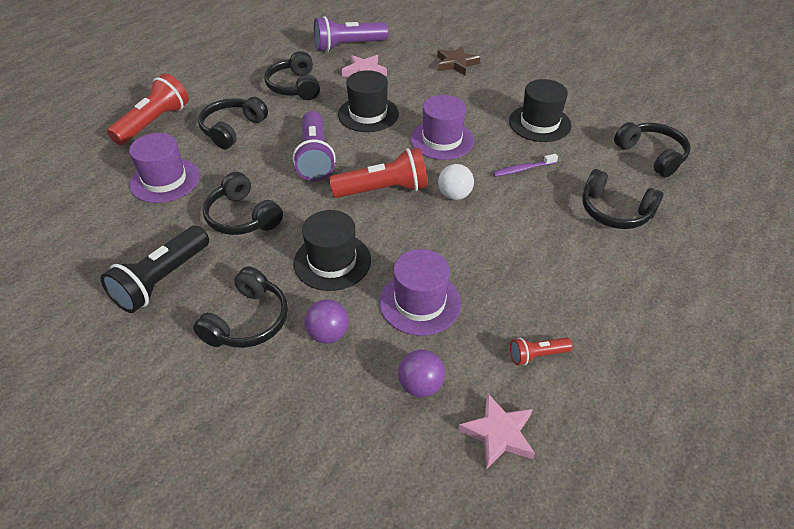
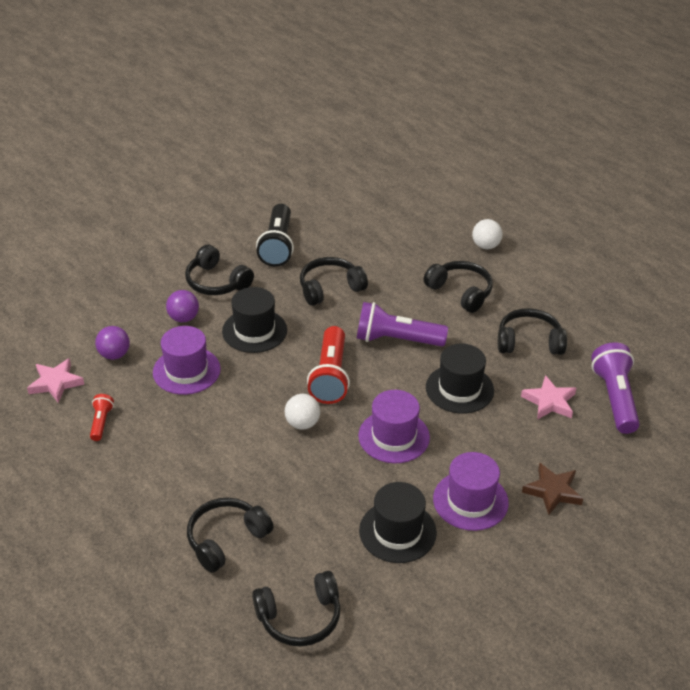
camera: 105 degrees right, 5 degrees down
(154, 123) = (486, 246): red flashlight -> white ball
(162, 280) = (277, 245): black flashlight -> black flashlight turned 135 degrees counterclockwise
(165, 180) = (396, 250): purple hat -> purple hat (470, 501)
(523, 169) = (320, 488): purple toothbrush -> none

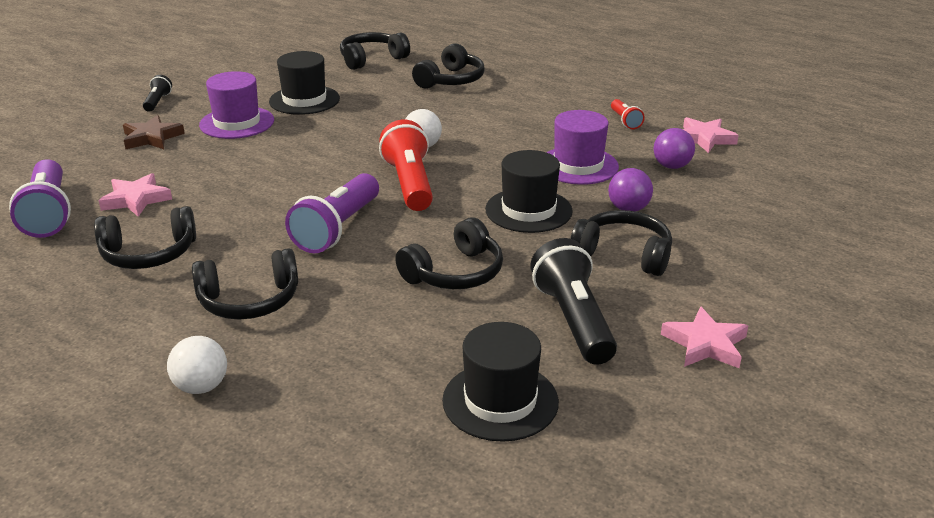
camera: 165 degrees right, 10 degrees down
(218, 221) = (705, 344): none -> pink star
(394, 436) = (321, 150): purple hat -> none
(396, 340) = (337, 229): purple flashlight -> purple flashlight turned 120 degrees clockwise
(459, 389) = (249, 195): black hat -> black hat (500, 401)
(460, 292) = (249, 301): black headphones -> black headphones turned 45 degrees counterclockwise
(559, 564) = (157, 102): none -> black flashlight

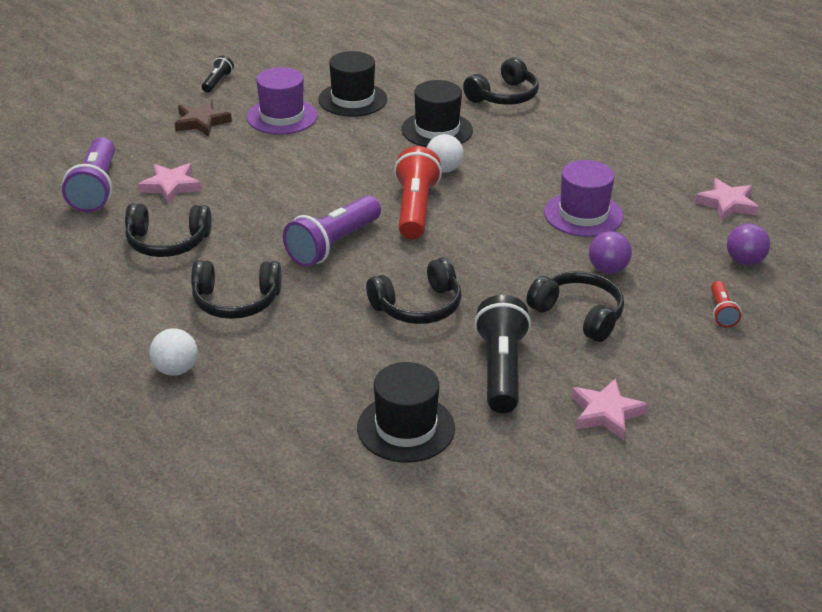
camera: 15 degrees right, 5 degrees up
(372, 59) = (435, 59): black headphones -> none
(528, 210) = (512, 255): black hat -> black hat (437, 130)
(625, 121) = (656, 171): red flashlight -> red flashlight (721, 312)
(671, 166) = (675, 230): purple ball -> purple ball (744, 261)

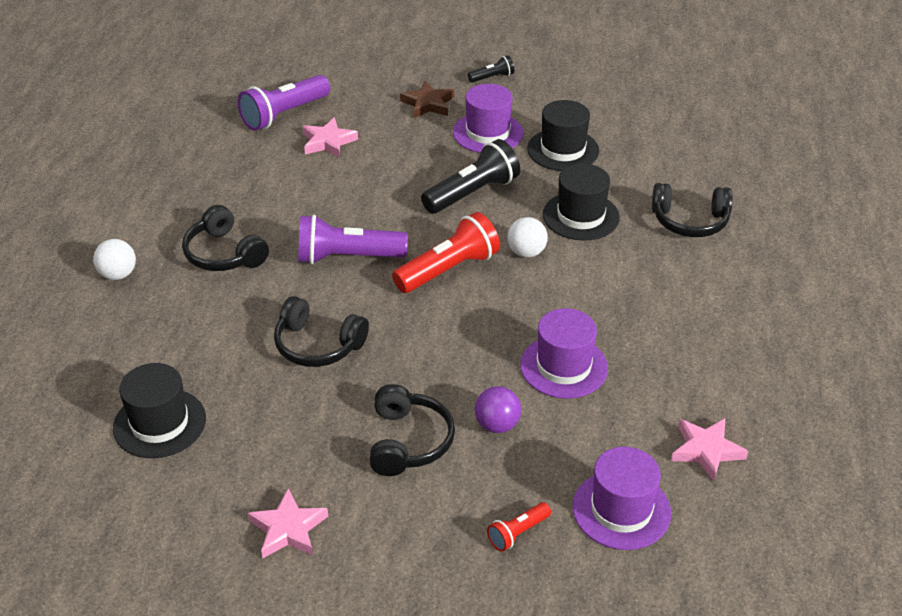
camera: 50 degrees right, 5 degrees up
(167, 242) = (258, 182): black headphones -> none
(501, 370) = (283, 436): black flashlight -> black flashlight (472, 193)
(744, 261) = (621, 510): purple ball -> purple hat

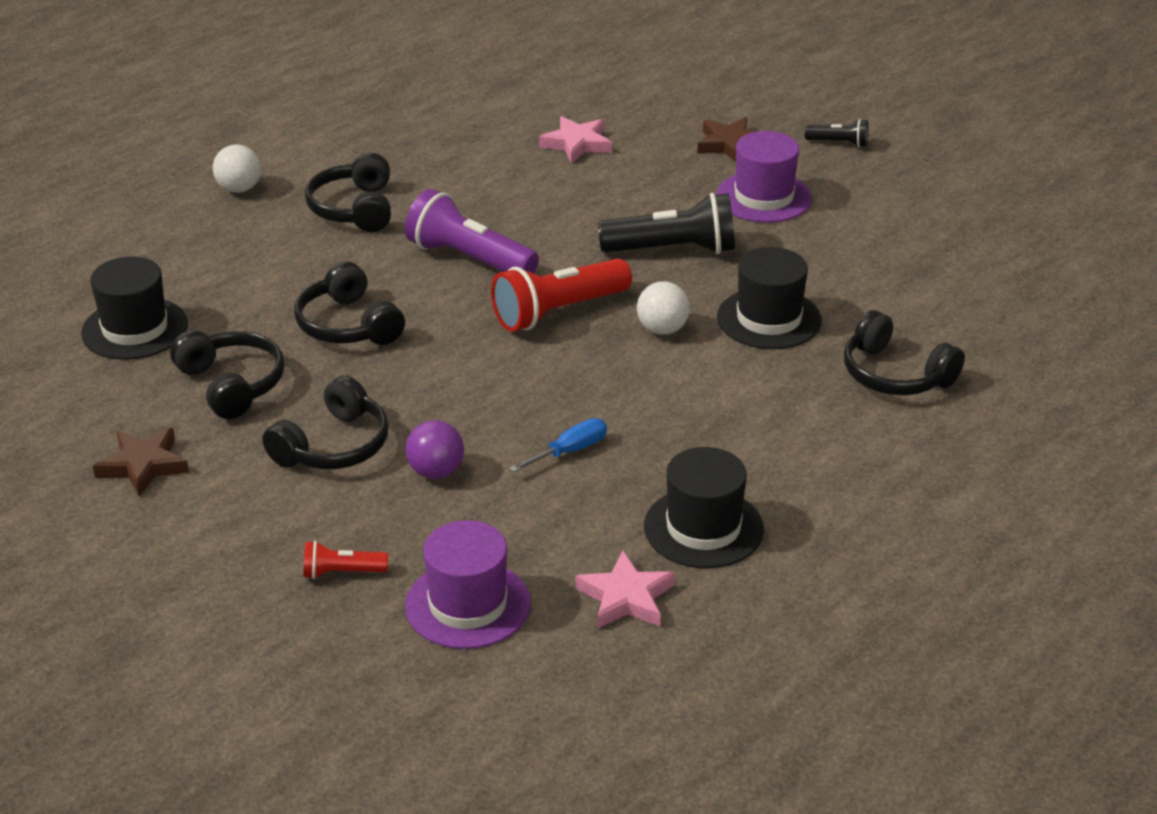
camera: 35 degrees right, 5 degrees down
(284, 114) = (562, 102): purple flashlight -> none
(284, 431) = (232, 384): none -> black headphones
(288, 529) = (143, 465): pink star -> brown star
(448, 270) = (558, 312): red flashlight -> red flashlight turned 150 degrees clockwise
(563, 150) = (831, 245): black hat -> black hat (703, 528)
(564, 366) = (569, 451): purple hat -> blue screwdriver

